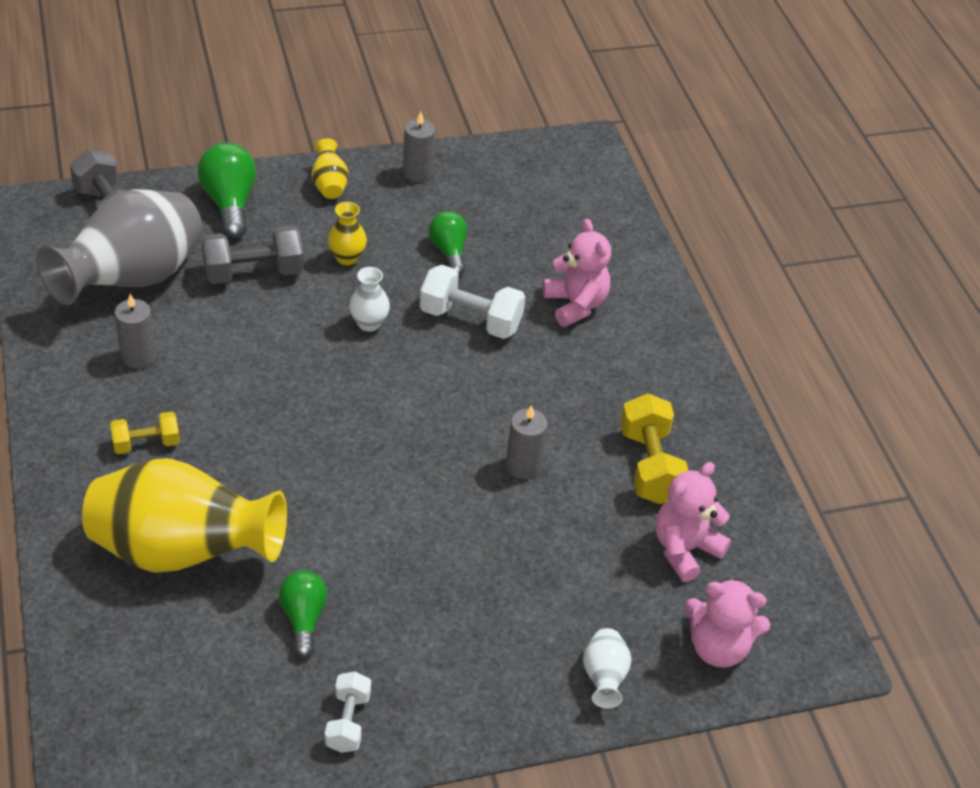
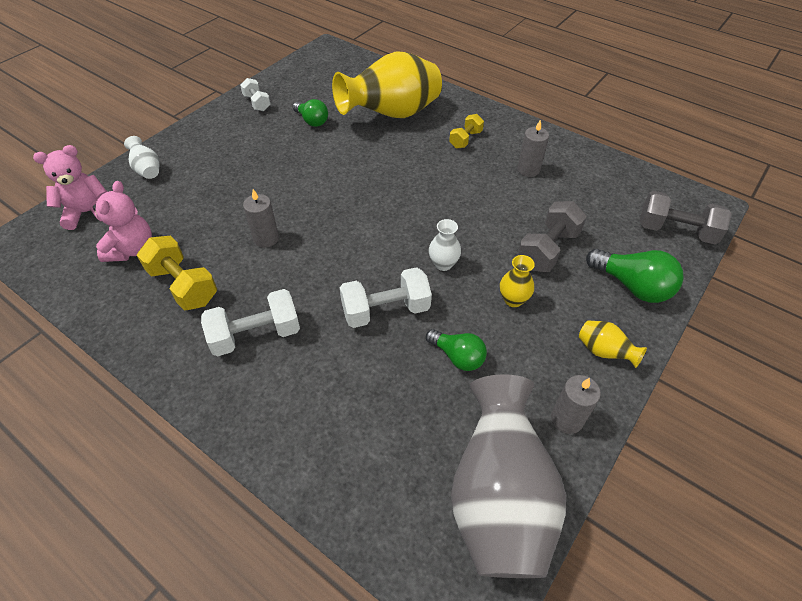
camera: 145 degrees right, 5 degrees up
(132, 280) = (596, 202): grey vase -> grey vase (498, 499)
(575, 305) = (323, 377): pink teddy bear -> none
(609, 372) = (256, 335): none -> white dumbbell

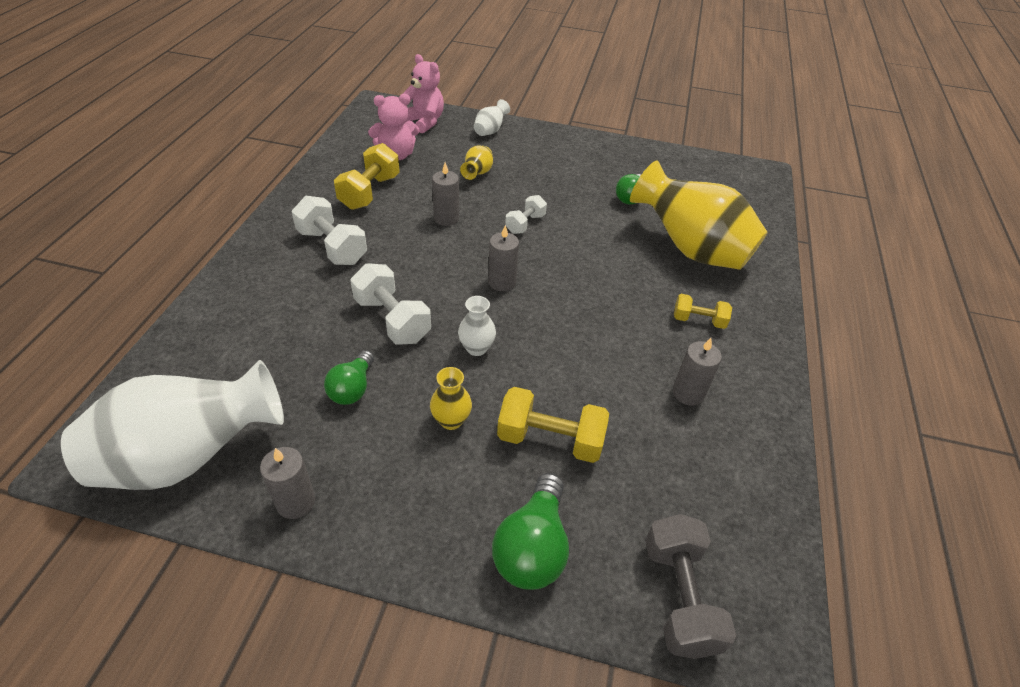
camera: 65 degrees right, 5 degrees down
(257, 103) = (627, 157): white dumbbell -> white dumbbell (525, 224)
(374, 227) = (502, 282): none -> grey candle
(498, 499) = (188, 457): grey vase -> white vase
(547, 250) = (550, 439): grey dumbbell -> yellow dumbbell
(604, 352) = (405, 527): yellow vase -> yellow vase (477, 174)

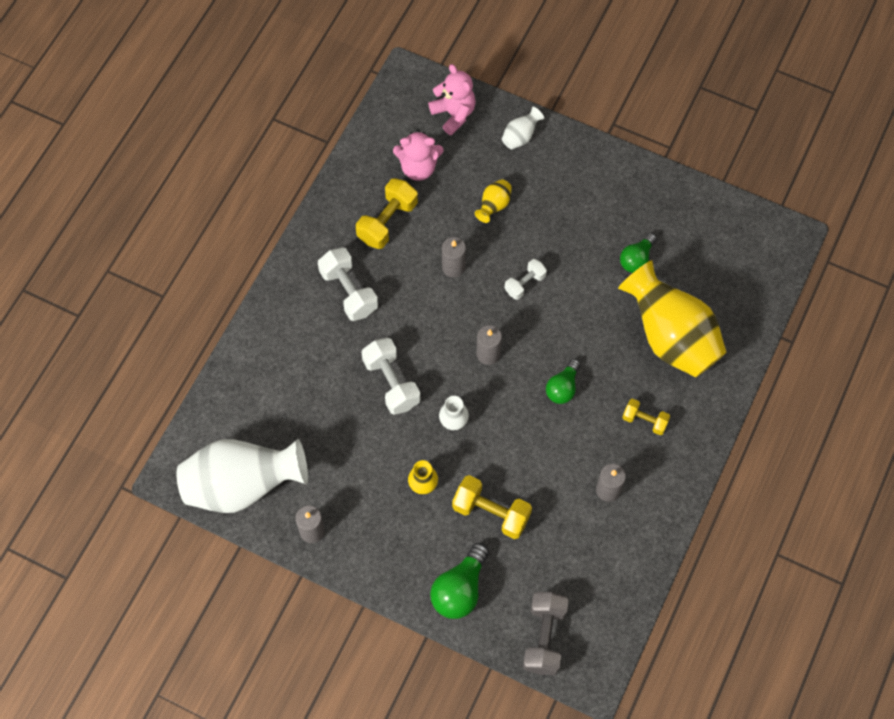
camera: 15 degrees right, 20 degrees up
(352, 388) = (355, 445): green light bulb -> green light bulb (562, 387)

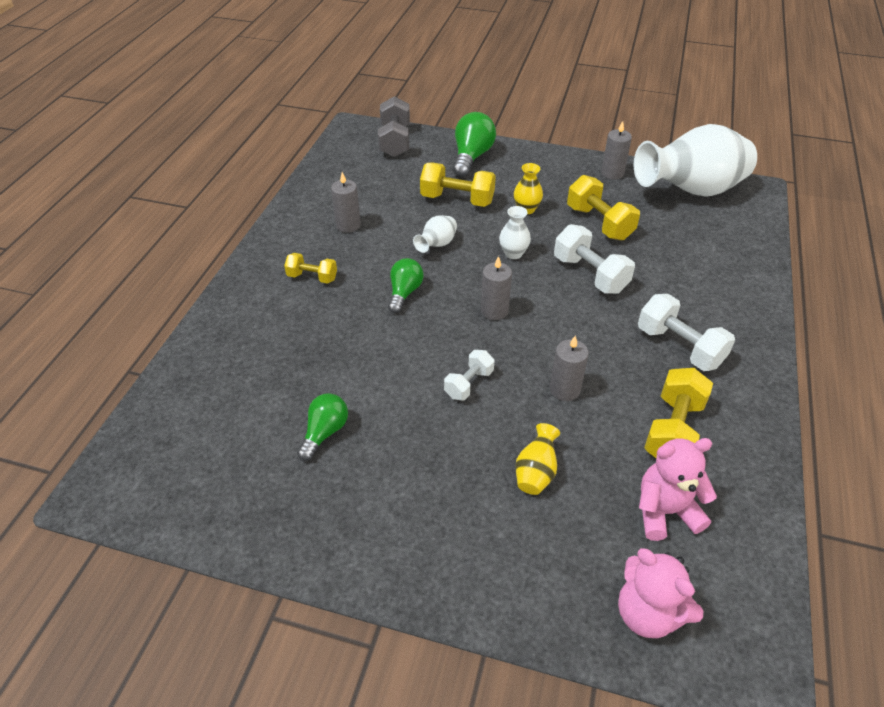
camera: 170 degrees right, 20 degrees down
(357, 451) = (599, 223): none -> yellow dumbbell
(520, 136) = (525, 590): white vase -> white vase (437, 245)
(670, 337) = (281, 353): yellow vase -> none

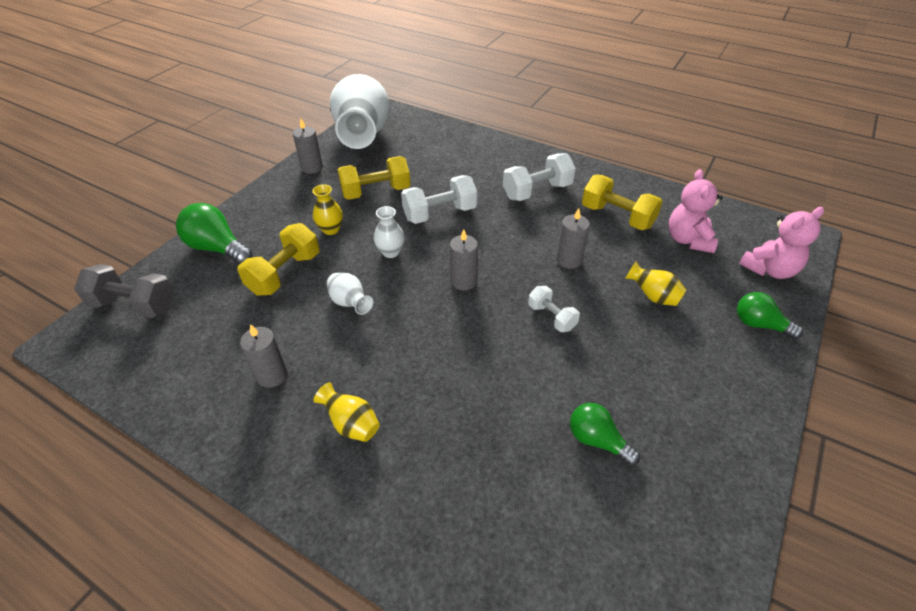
camera: 75 degrees left, 0 degrees up
(312, 277) = (351, 424): yellow dumbbell -> yellow vase
(404, 293) = (413, 342): green light bulb -> green light bulb (759, 325)

